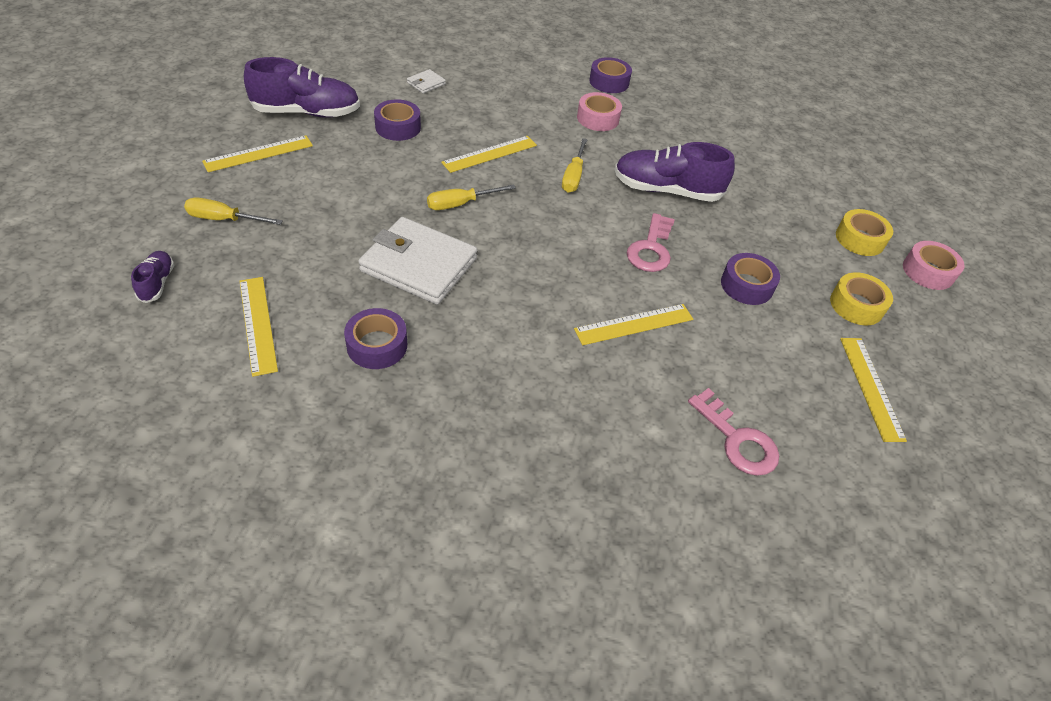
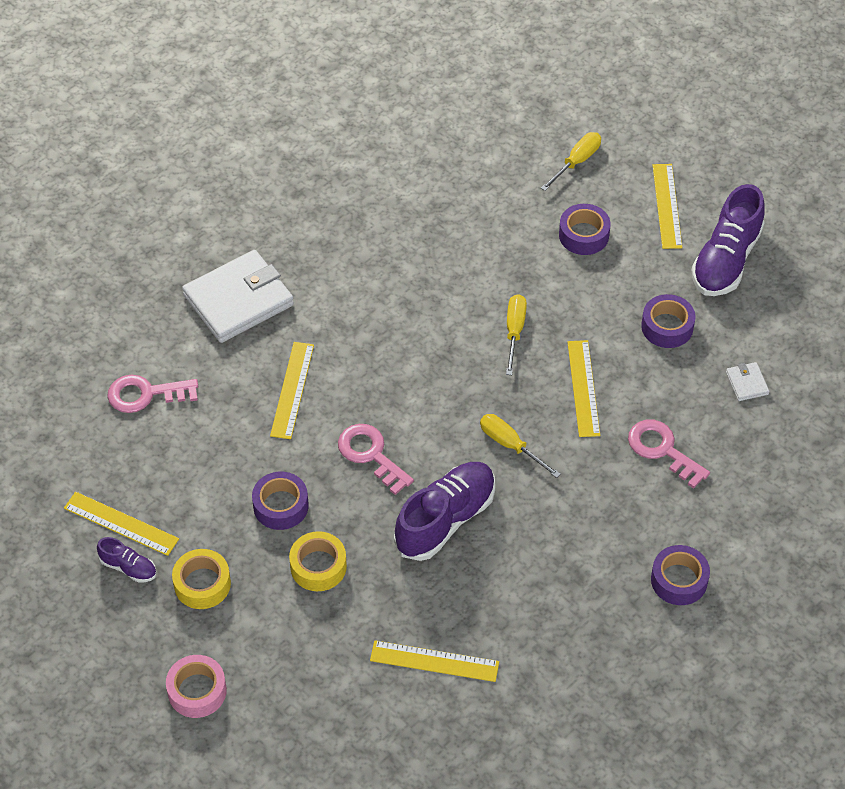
camera: 125 degrees right, 5 degrees up
(157, 283) = (516, 109): purple shoe -> purple shoe (128, 567)
(258, 324) = (437, 155): yellow ruler -> yellow ruler (434, 661)
(377, 345) = (374, 215): purple tape -> purple tape (583, 235)
(419, 265) = (448, 271): white wallet -> white wallet (238, 300)
(515, 107) = (662, 450): none -> pink key
(598, 118) = (604, 524): pink tape -> none
(859, 239) = (275, 660): yellow tape -> yellow tape (318, 566)

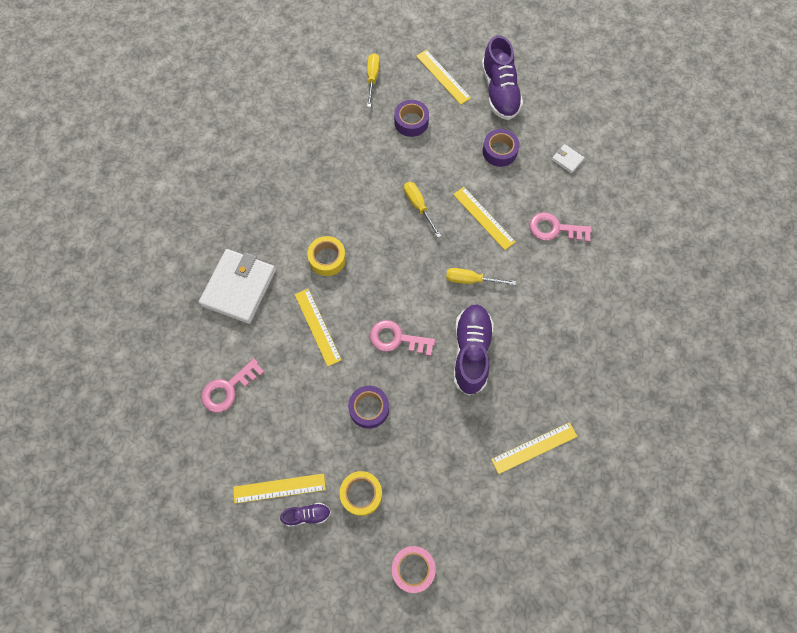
camera: 35 degrees left, 15 degrees up
(318, 566) = (421, 433): yellow tape -> yellow tape (327, 259)
(679, 580) = (624, 303): purple tape -> none

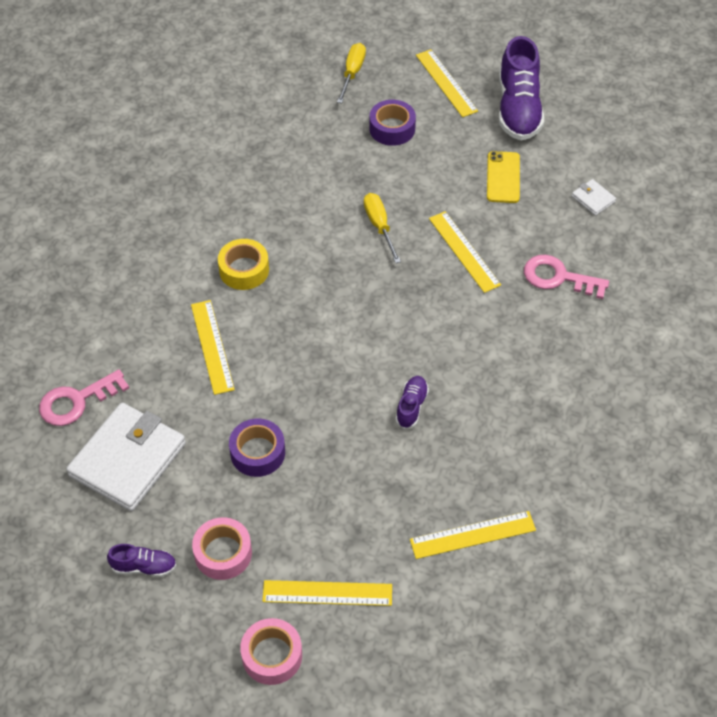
camera: 10 degrees right, 15 degrees down
(239, 287) = (120, 286): white wallet -> white wallet (128, 459)
(279, 488) = (115, 528): yellow ruler -> yellow ruler (327, 593)
(361, 494) = (223, 553): yellow tape -> pink tape
(396, 339) = (314, 376): pink key -> none
(471, 280) = (430, 321): yellow screwdriver -> none
(471, 352) = (411, 406): purple shoe -> purple shoe, size x0.48
(499, 151) = (503, 177): purple tape -> yellow phone

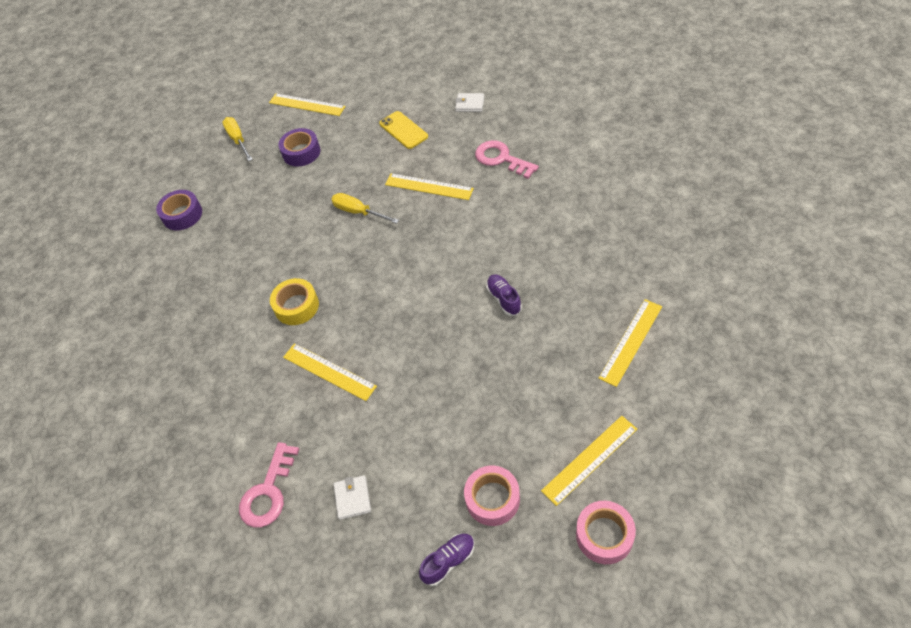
camera: 35 degrees left, 0 degrees up
(128, 459) = (352, 498): white wallet -> white wallet, size x0.42
(257, 452) = (439, 412): purple tape -> purple tape (182, 215)
(518, 109) = (368, 88): purple shoe -> none
(558, 277) = (501, 159): pink key -> pink key turned 60 degrees clockwise

